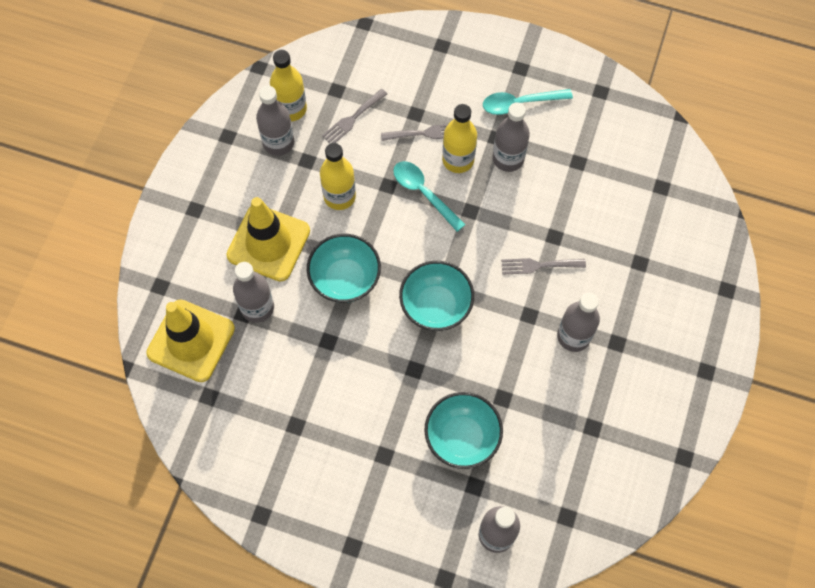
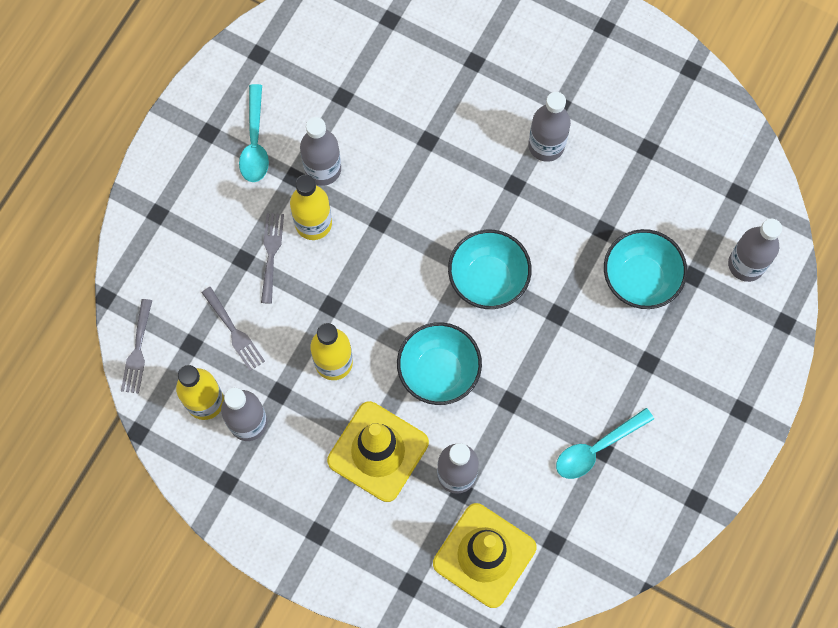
camera: 80 degrees left, 5 degrees up
(423, 193) = (348, 268): turquoise spoon -> turquoise spoon (597, 448)
(538, 265) = (459, 164): grey fork -> grey fork (137, 351)

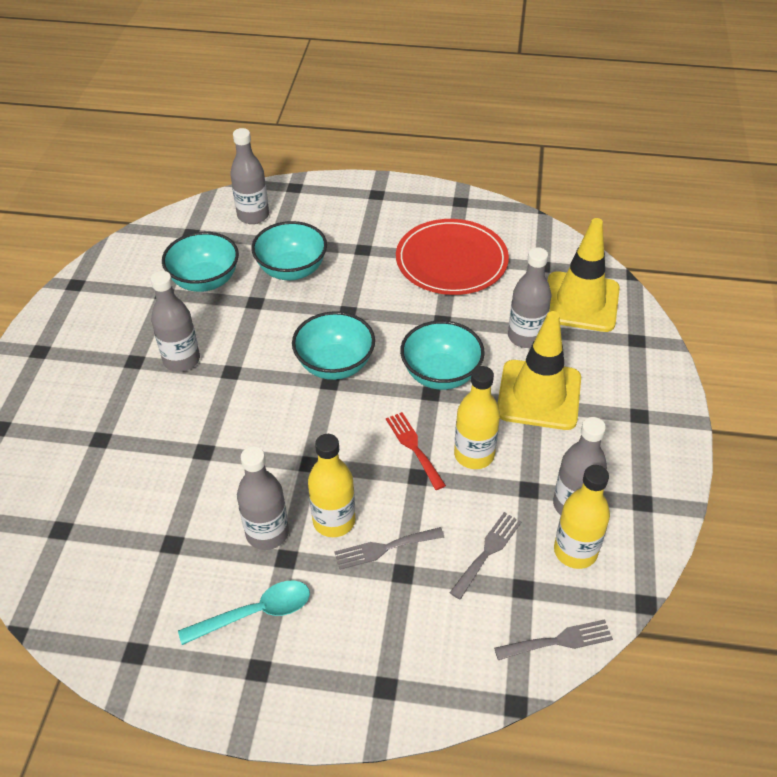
camera: 110 degrees left, 25 degrees down
(363, 314) = (413, 447): none -> red fork
(597, 448) = (451, 260): turquoise spoon -> red plate
(653, 191) = (205, 281): none -> turquoise bowl

